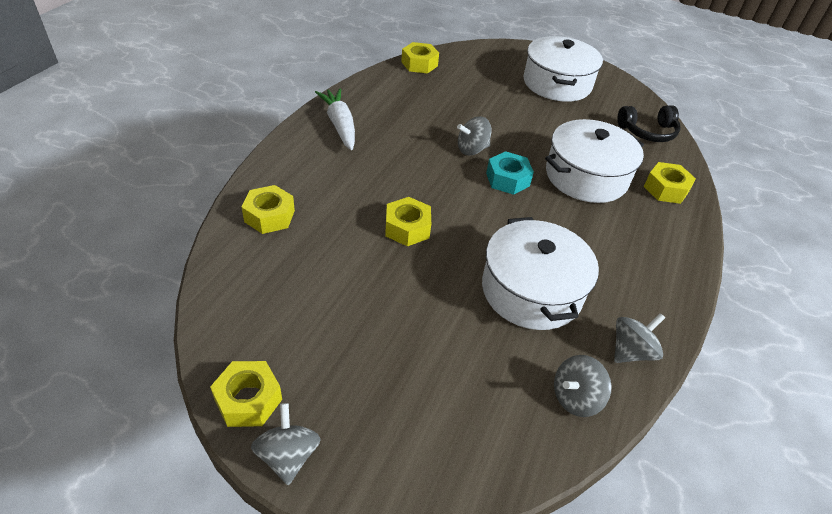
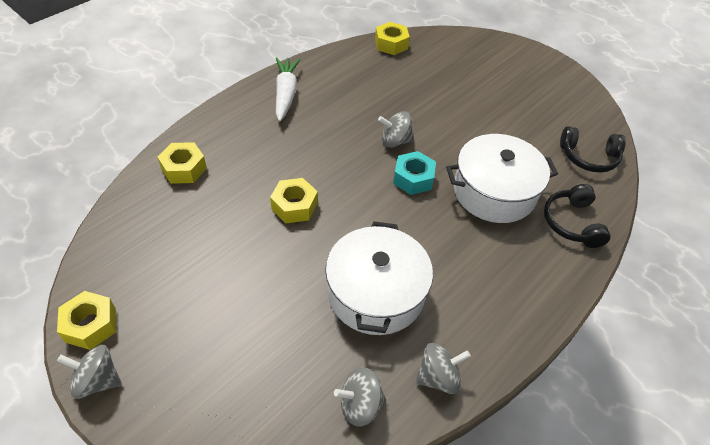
camera: 20 degrees right, 5 degrees up
(288, 456) = (97, 380): grey spinning top -> grey spinning top turned 90 degrees counterclockwise
(557, 83) = (520, 87): white pot -> none
(666, 189) = (572, 223): yellow nut -> black headphones

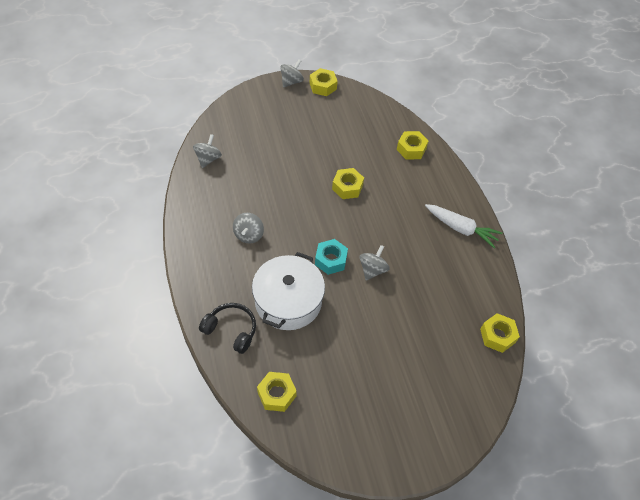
camera: 120 degrees right, 5 degrees up
(376, 293) = (260, 195): white pot -> none
(438, 377) = (195, 194): grey spinning top -> grey spinning top (249, 235)
(588, 157) = (277, 394): black headphones -> yellow nut

